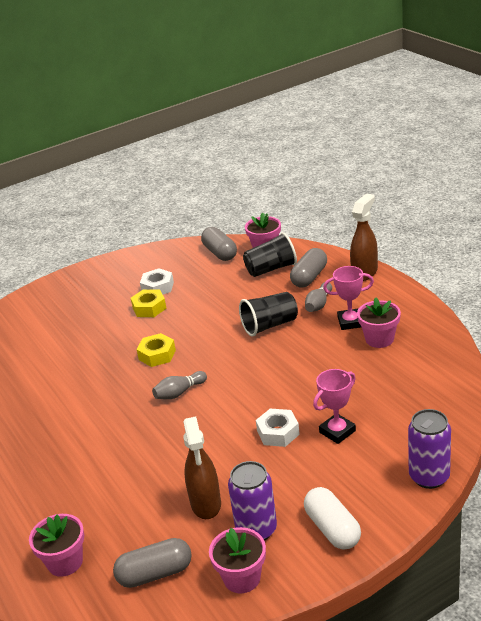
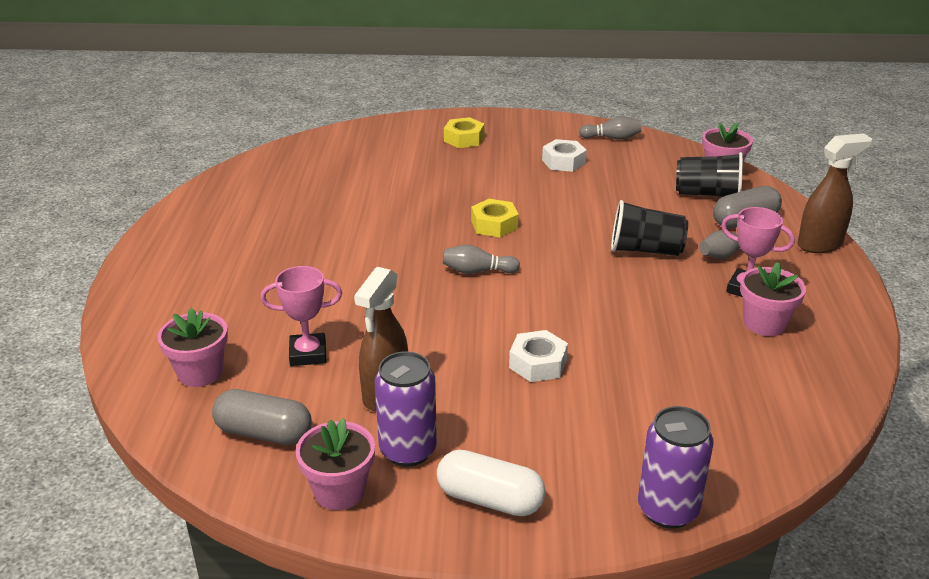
camera: 30 degrees right, 0 degrees up
(149, 308) = (534, 177): yellow nut -> yellow nut (464, 139)
(173, 255) = (612, 138): none -> grey bowling pin
(220, 253) = (665, 156): grey capsule -> none
(332, 529) = (490, 499): white capsule -> white capsule turned 75 degrees counterclockwise
(337, 431) = (607, 397): pink trophy -> pink trophy (308, 354)

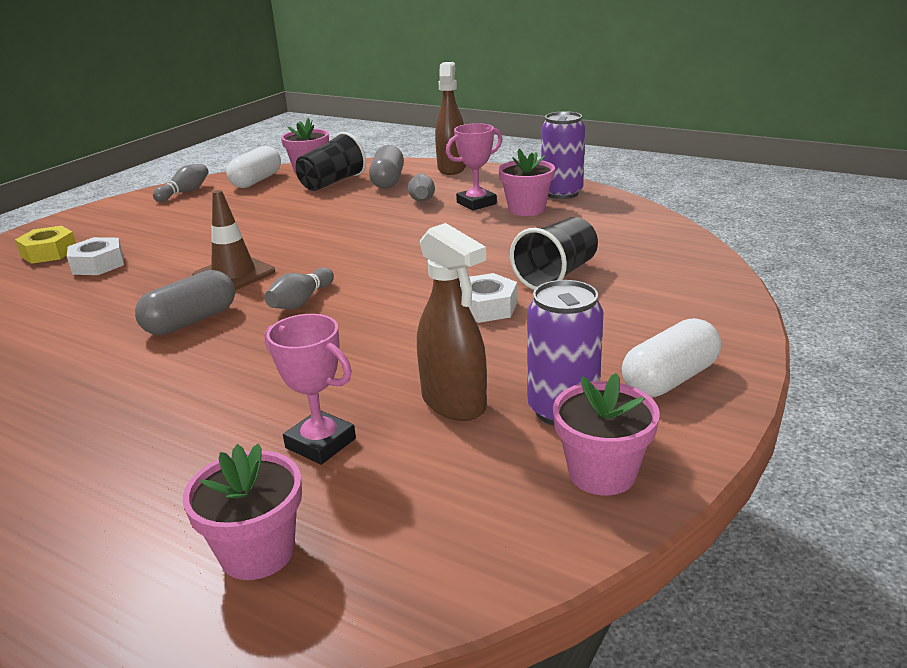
camera: 60 degrees left, 5 degrees down
(264, 433) = (449, 514): grey capsule -> grey capsule (191, 321)
(308, 354) = (320, 443): pink trophy -> pink trophy turned 75 degrees counterclockwise
(494, 225) = (234, 274): yellow nut -> brown traffic cone
(563, 162) = (184, 219): white nut -> white nut (98, 264)
(645, 250) = (375, 223): black cup -> black cup (556, 275)
(667, 510) = (727, 301): purple can -> purple can (562, 193)
(670, 157) = (256, 181): none -> white capsule

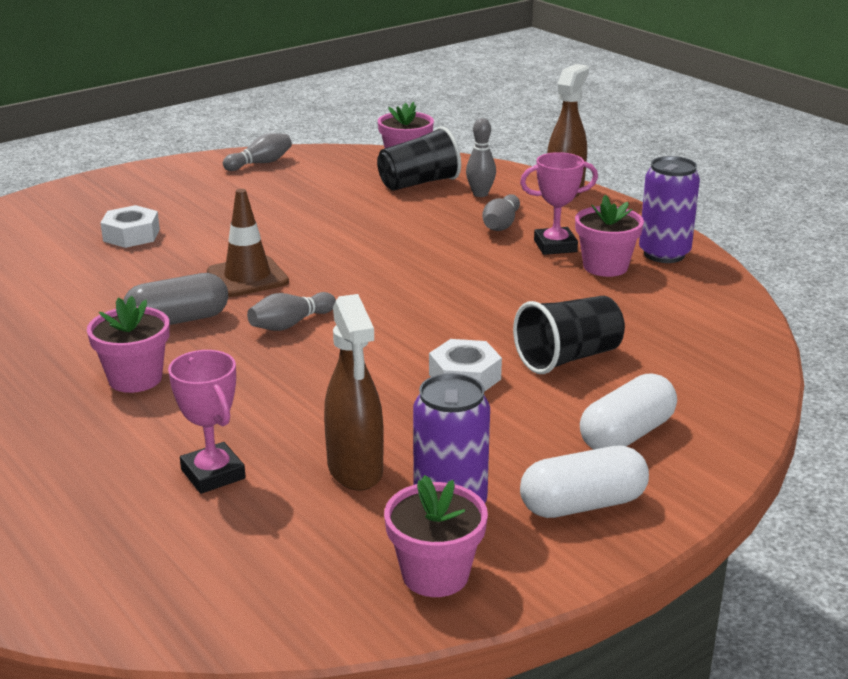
camera: 20 degrees right, 0 degrees up
(49, 252) = (95, 210): yellow nut -> none
(256, 181) = (341, 163): white capsule -> white capsule (627, 435)
(257, 552) = (104, 552): pink flower pot -> pink flower pot (135, 378)
(388, 181) = (480, 194): grey capsule -> grey bowling pin

